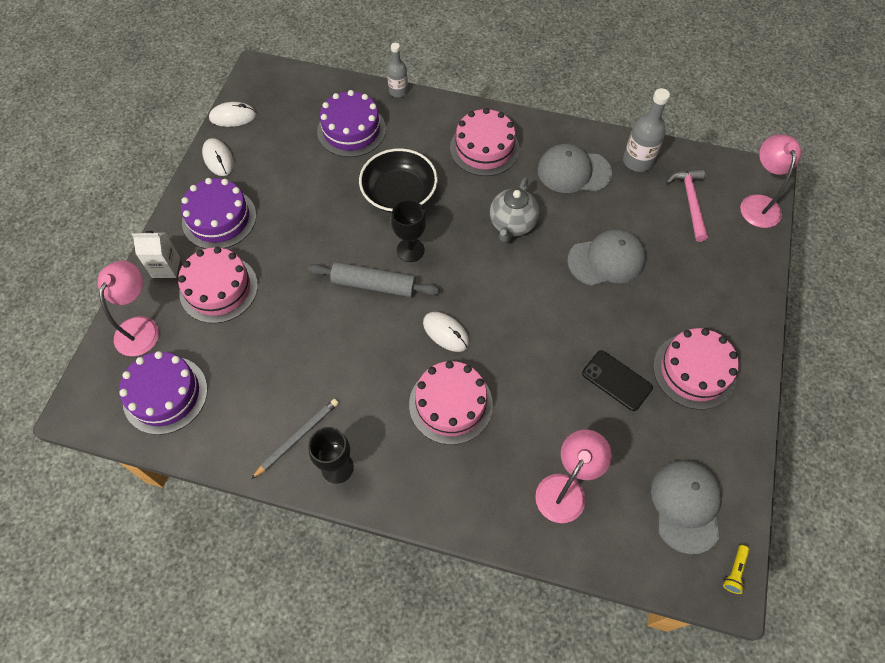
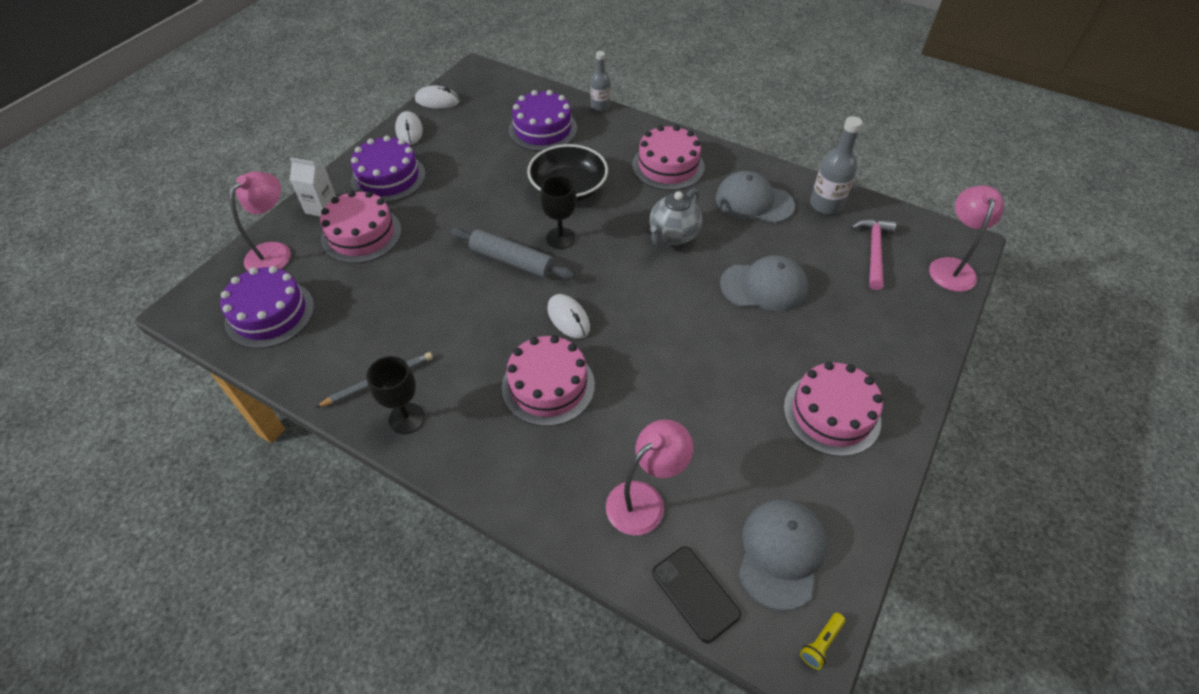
camera: 15 degrees right, 10 degrees down
(616, 380) = (739, 403): black phone -> black phone (695, 593)

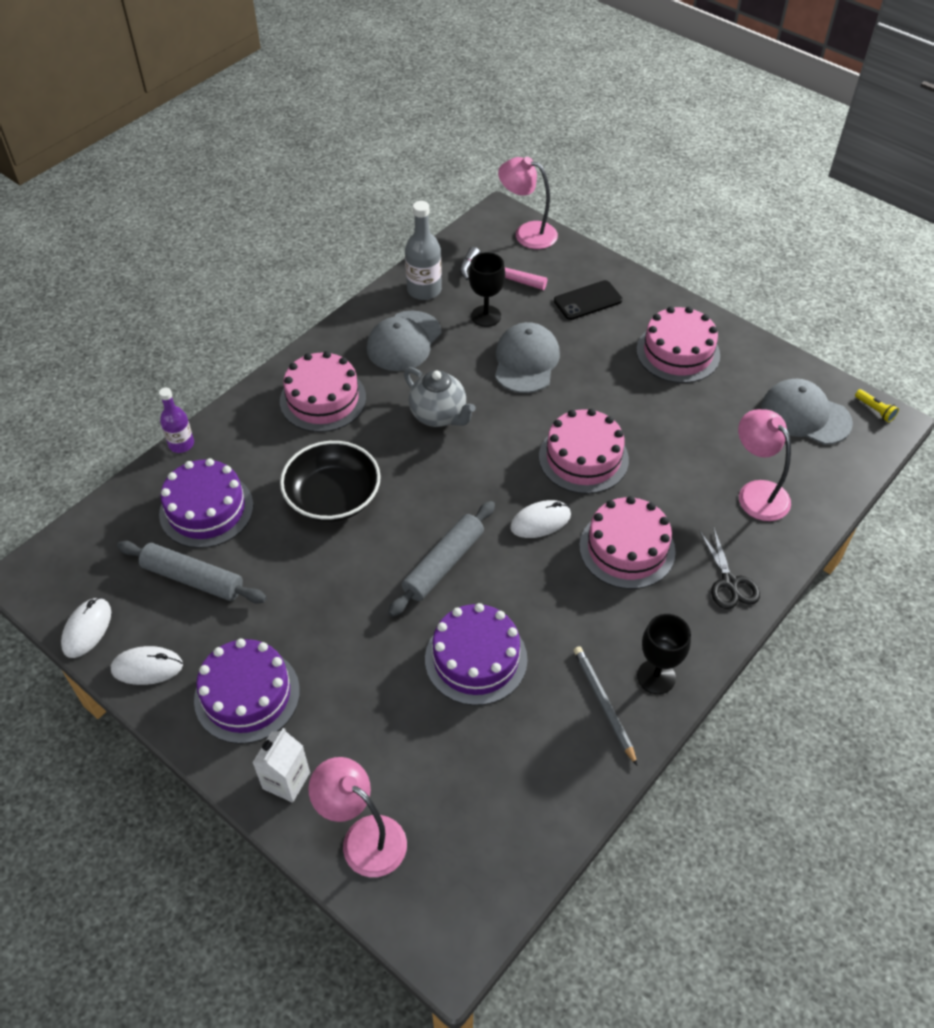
camera: 80 degrees left, 0 degrees up
(270, 314) = (480, 833): purple cake -> purple cake (476, 659)
(361, 234) = (356, 727): pink cake -> pink cake (583, 458)
(481, 135) = (193, 579): none -> grey rolling pin
(519, 476) = (729, 582): none -> black scissors
(560, 238) = (417, 514): black goblet -> black goblet (486, 316)
(600, 106) = (181, 444): grey bottle -> purple bottle
(695, 593) = (839, 474): black phone -> black phone (587, 300)

